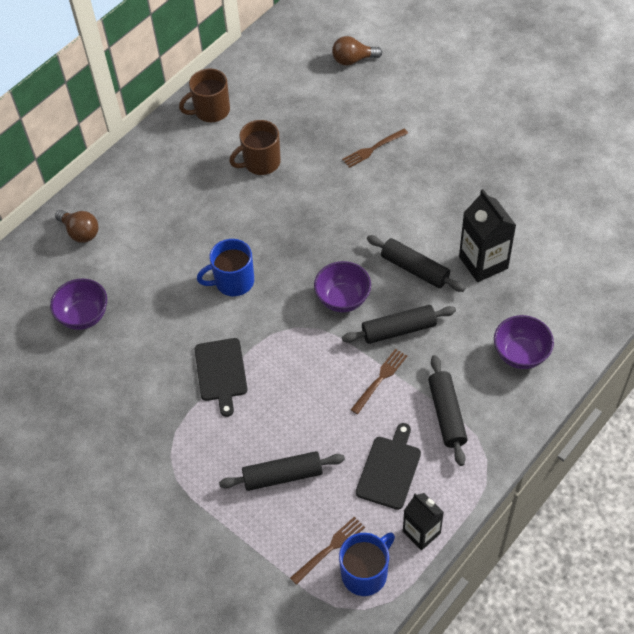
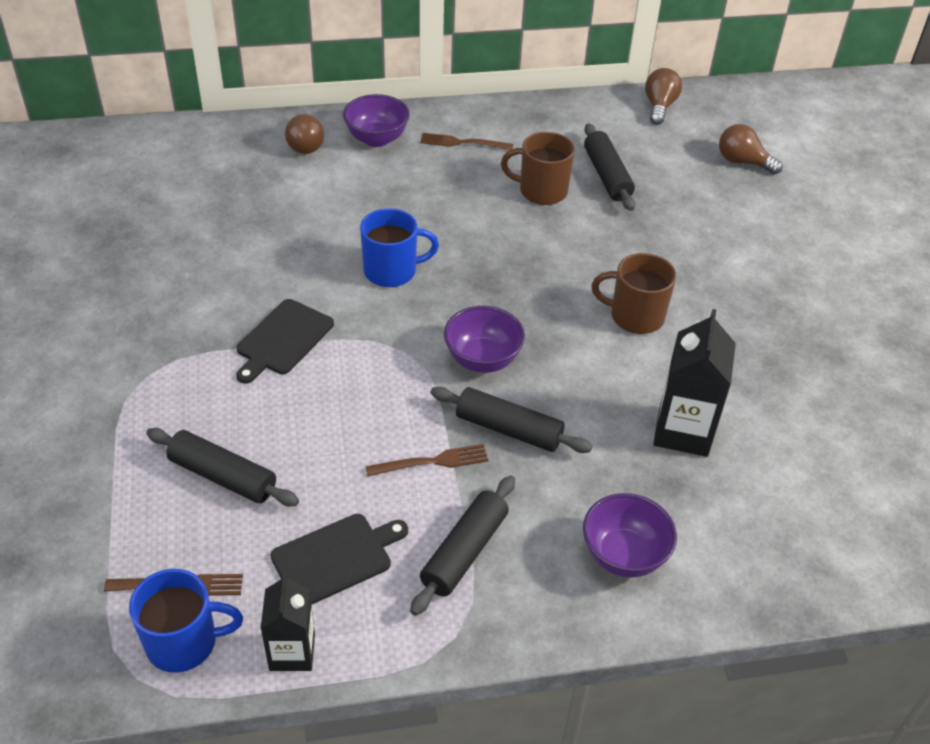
camera: 35 degrees right, 10 degrees down
(84, 316) = (223, 210): purple bowl -> purple bowl (377, 139)
(211, 111) = (543, 123): brown mug -> brown mug (635, 316)
(233, 281) = (391, 271): blue mug -> blue mug turned 150 degrees clockwise
(267, 50) = (659, 106): none -> brown light bulb
(372, 149) = (674, 248): brown fork -> brown fork (461, 143)
(414, 269) = (594, 384): black rolling pin -> black rolling pin (607, 176)

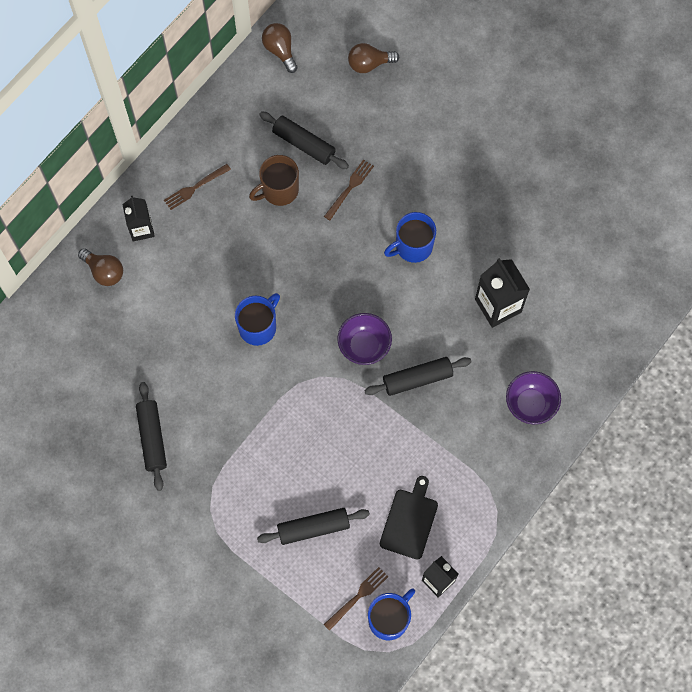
camera: 40 degrees left, 25 degrees up
(283, 340) = (252, 424): black cutting board -> none
(377, 139) = (141, 229): purple bowl -> black carton
(433, 461) = (400, 430): brown fork -> brown fork (350, 187)
(464, 552) = (461, 466): black rolling pin -> black rolling pin (152, 438)
(635, 316) = (413, 246): brown mug -> blue mug

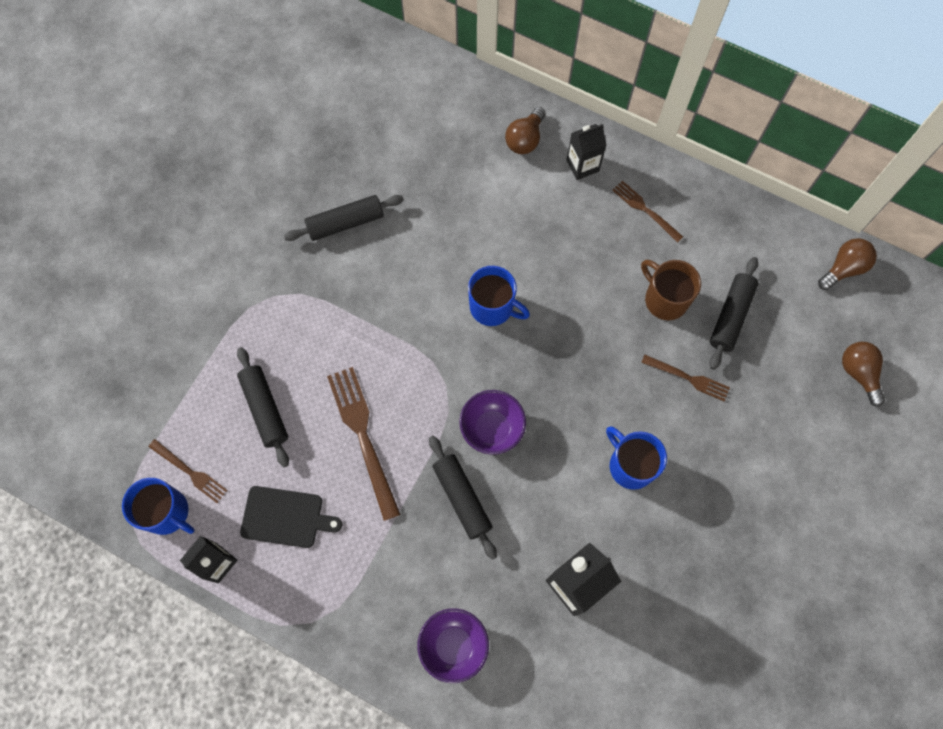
camera: 80 degrees right, 0 degrees up
(351, 450) = (362, 435): none -> brown fork

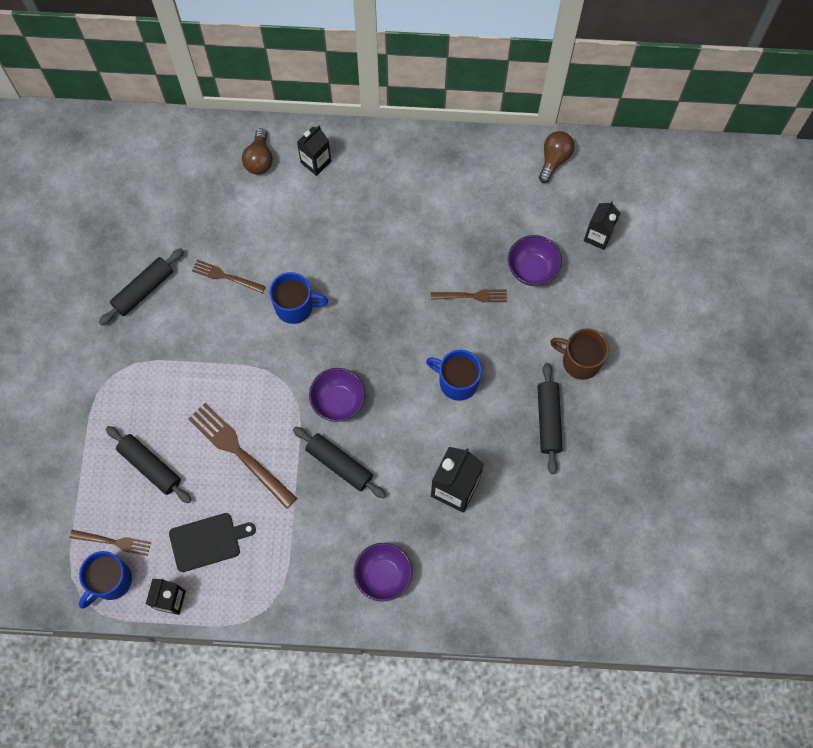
camera: 25 degrees left, 0 degrees up
(167, 512) = (110, 581): blue mug -> blue mug turned 120 degrees clockwise
(644, 209) = (381, 177): brown fork -> brown fork (225, 276)
(665, 299) = (428, 242): brown mug -> brown mug (580, 361)
(730, 316) = (484, 234): black rolling pin -> black rolling pin (548, 420)
(768, 378) = (532, 269): none -> purple bowl
(858, 373) = (598, 236): brown light bulb -> black carton

